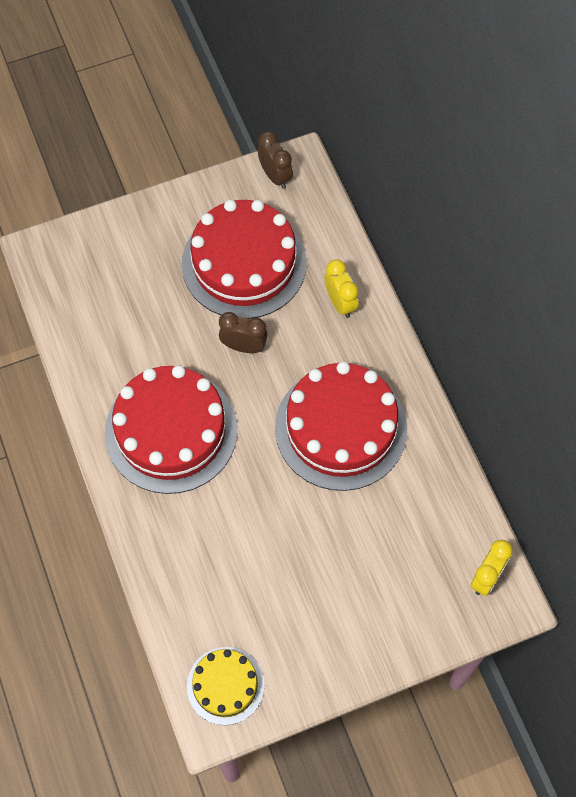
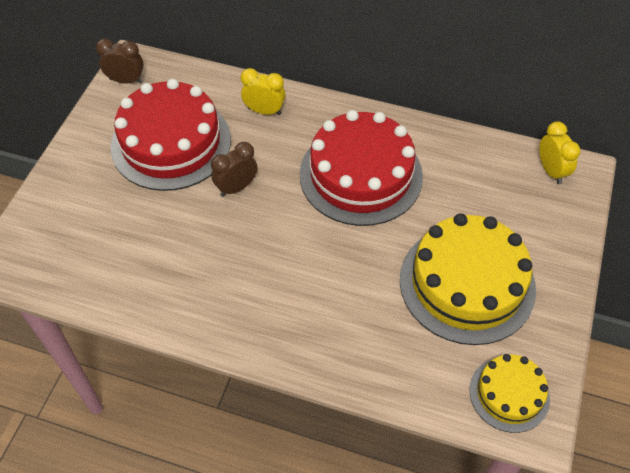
camera: 50 degrees left, 10 degrees down
(171, 431) = (256, 281): red cake -> none
(302, 587) = (467, 283): none -> yellow cake

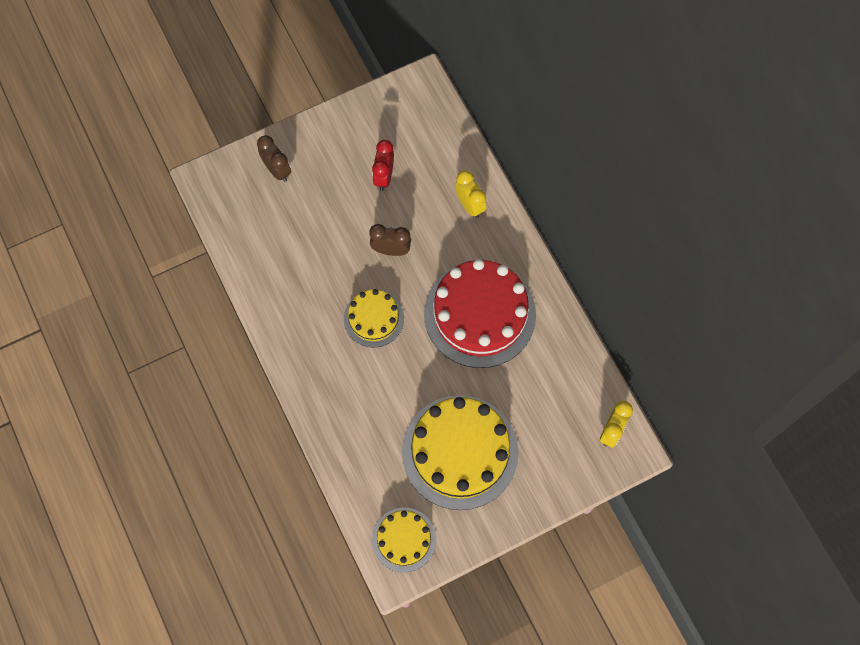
camera: 45 degrees right, 15 degrees up
(126, 80) = (403, 96): brown clock -> brown clock (277, 170)
(171, 143) = (384, 176): red cake -> red clock
(279, 247) = (373, 318): none -> yellow cake

